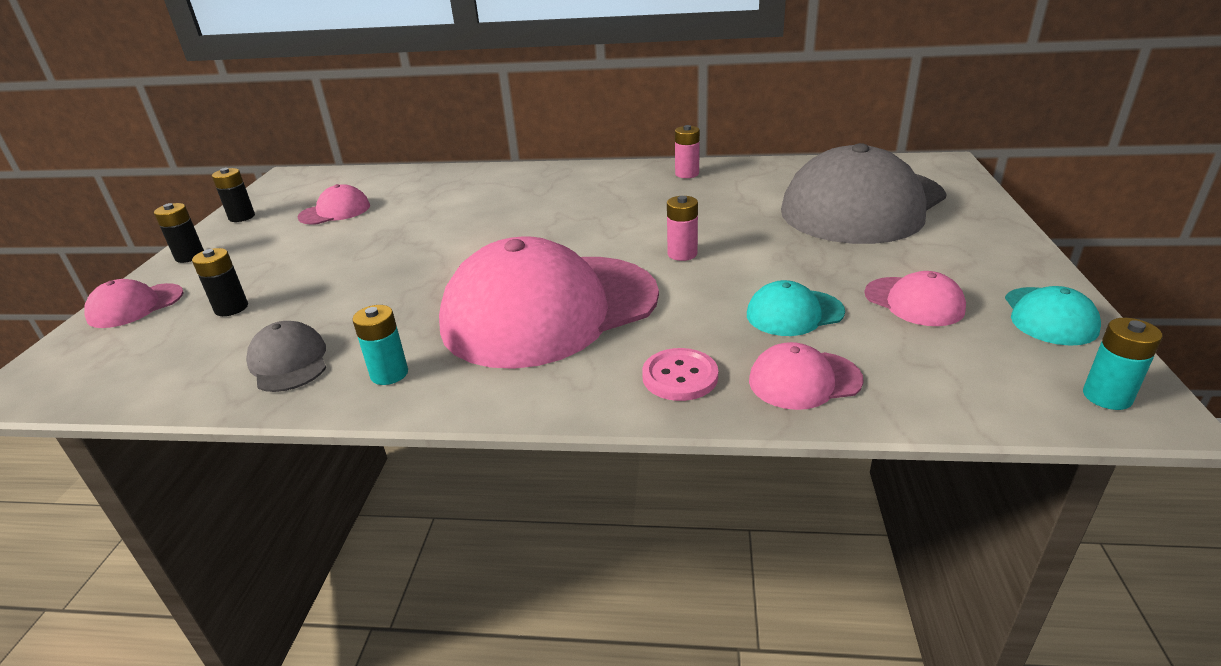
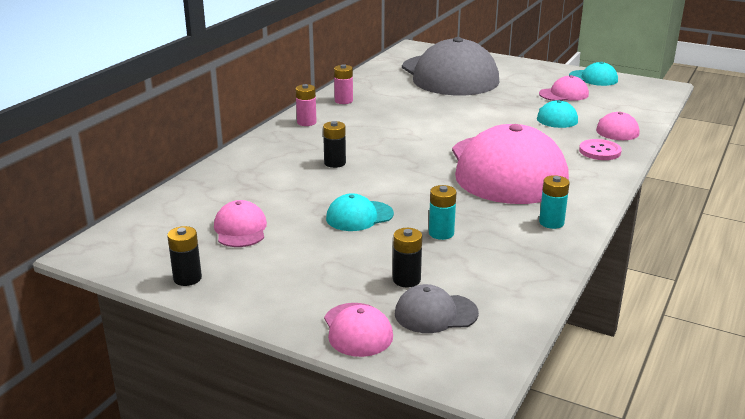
camera: 70 degrees left, 5 degrees down
(190, 256) = (265, 305): black battery -> black battery (335, 163)
(289, 362) = (514, 255): grey cap -> grey cap (435, 313)
(375, 253) = (359, 216): none -> turquoise cap
(682, 254) = (466, 125): pink battery -> pink battery (306, 122)
(1107, 396) = (654, 88): turquoise battery -> turquoise battery (441, 233)

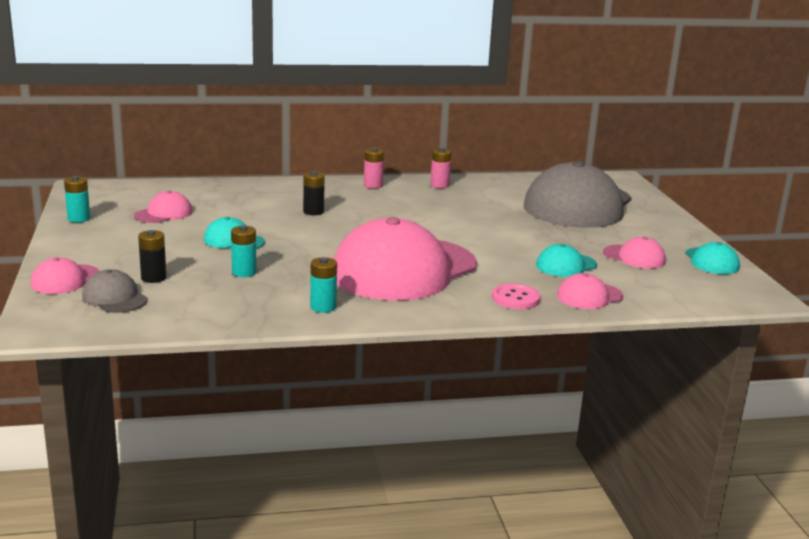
camera: 50 degrees right, 5 degrees down
(187, 278) = (79, 218): black battery -> turquoise battery

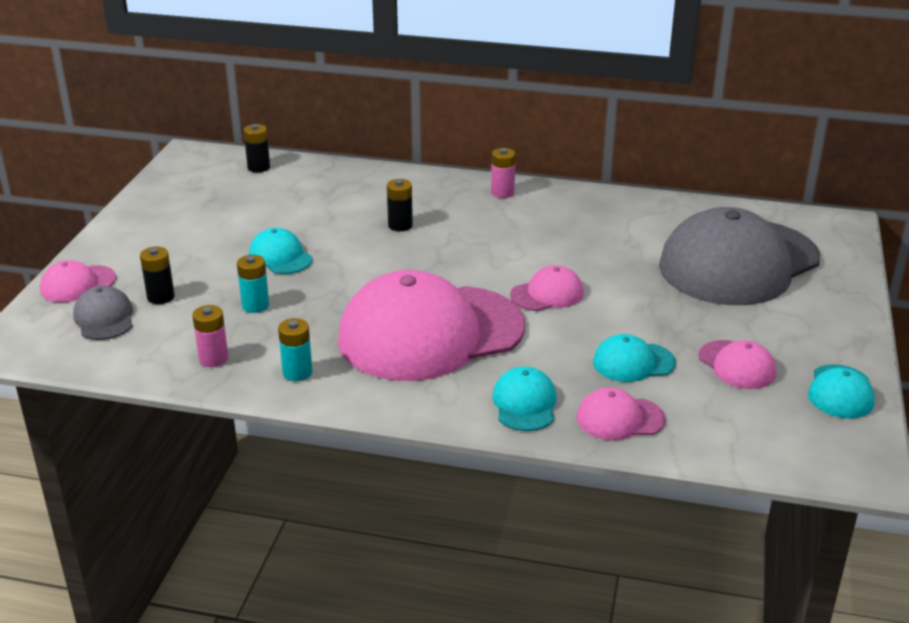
camera: 25 degrees right, 10 degrees up
(79, 218) = (152, 199): turquoise battery -> none
(156, 190) = (258, 167): none -> black battery
(164, 213) = (240, 204): pink cap -> pink cap (547, 294)
(439, 185) = (584, 203): pink battery -> pink battery (213, 358)
(515, 298) = (524, 403): pink button -> turquoise cap

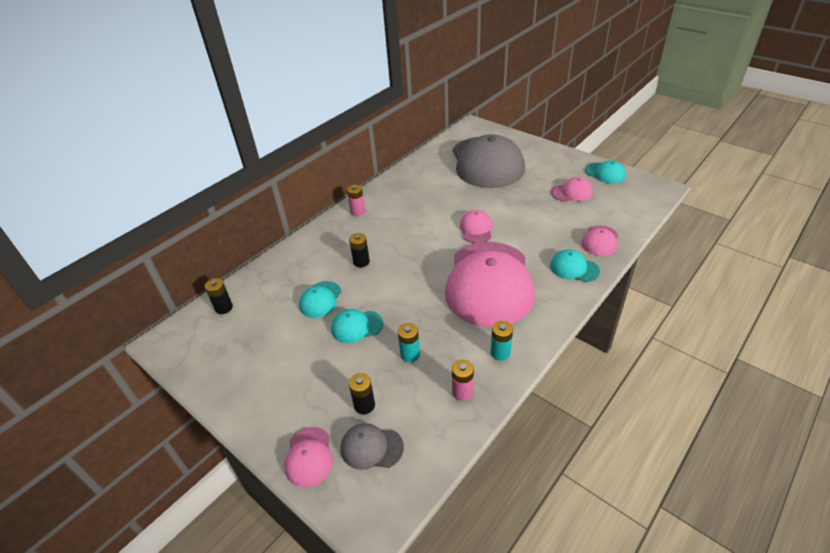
camera: 60 degrees left, 10 degrees up
(633, 362) = (555, 221): turquoise cap -> turquoise cap (320, 299)

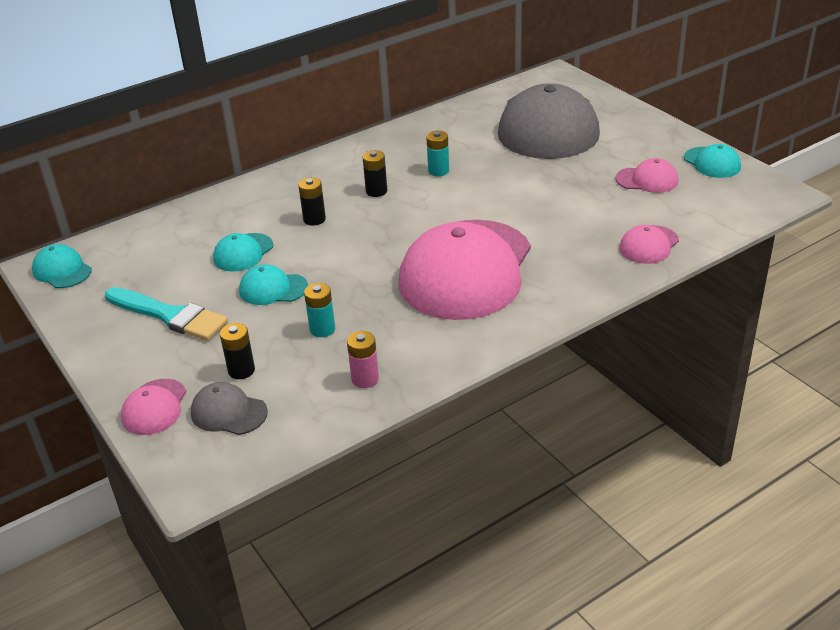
camera: 15 degrees right, 5 degrees down
(224, 308) = (125, 242): black battery -> black battery (376, 191)
(286, 367) = (169, 315): none -> turquoise brush
(358, 212) = (339, 161): pink battery -> none
(476, 229) = (485, 204): pink cap -> none
(500, 353) = (436, 347): turquoise battery -> turquoise battery (438, 171)
(574, 268) = (591, 271): turquoise cap -> turquoise cap (62, 270)

